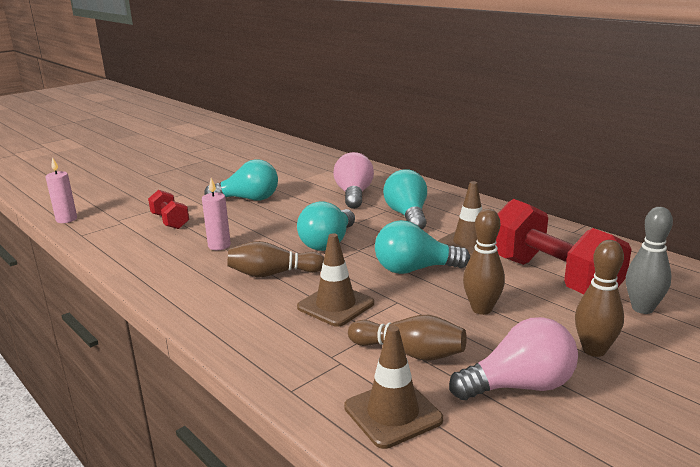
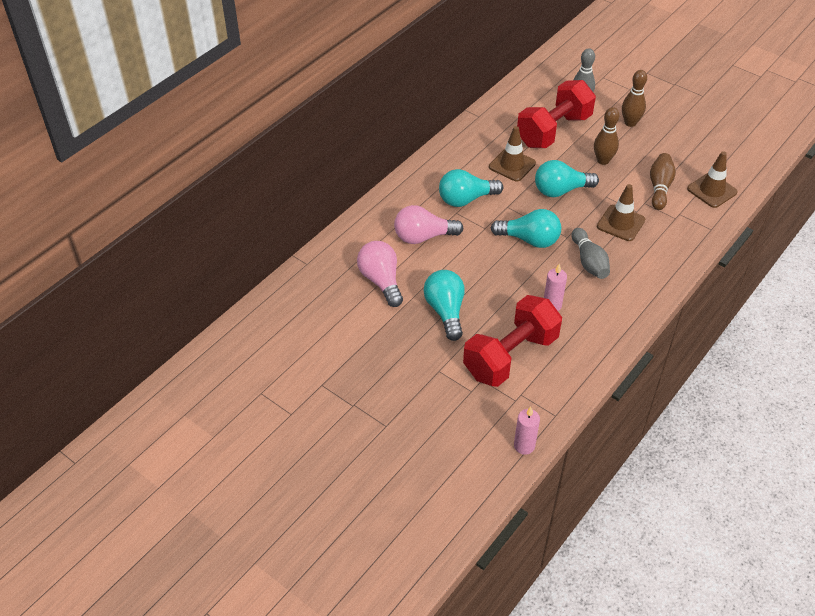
camera: 100 degrees left, 25 degrees up
(170, 221) = (510, 356): red dumbbell -> red dumbbell, size x1.99
(273, 274) = (589, 261): brown bowling pin -> grey bowling pin
(415, 269) = (560, 190): turquoise light bulb -> turquoise light bulb turned 90 degrees clockwise
(519, 386) = (672, 149): pink light bulb -> pink light bulb (381, 281)

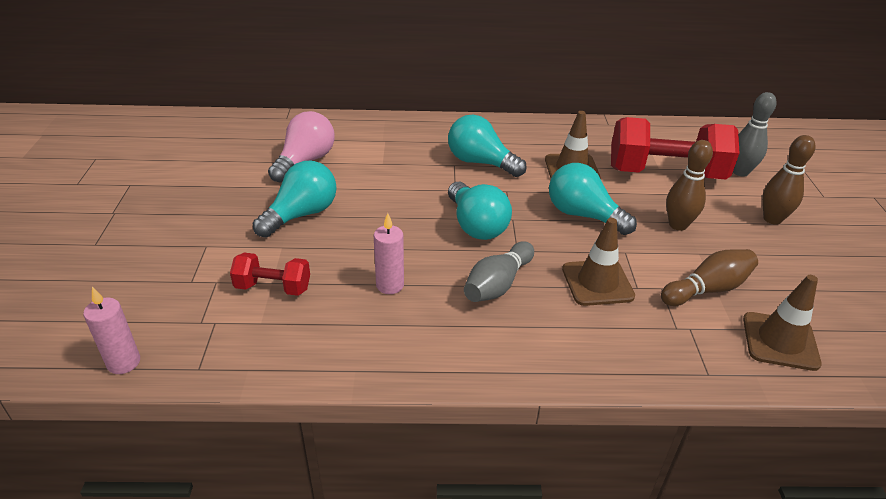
camera: 50 degrees right, 10 degrees down
(423, 237) = (394, 160): pink light bulb -> none
(510, 356) = (273, 287): red dumbbell -> red dumbbell, size x0.50

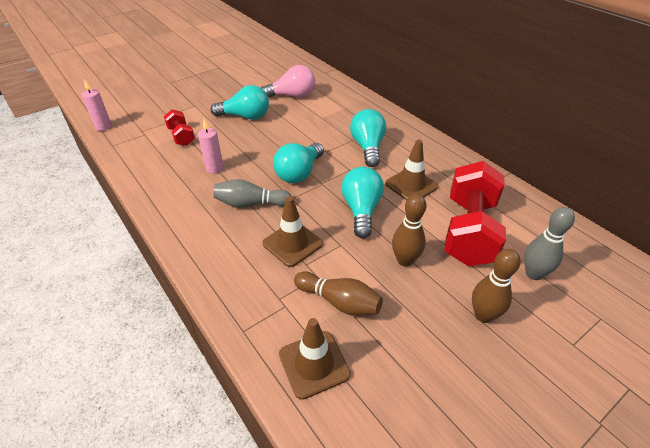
camera: 55 degrees right, 5 degrees up
(665, 173) = (469, 231): red dumbbell -> red dumbbell turned 45 degrees clockwise

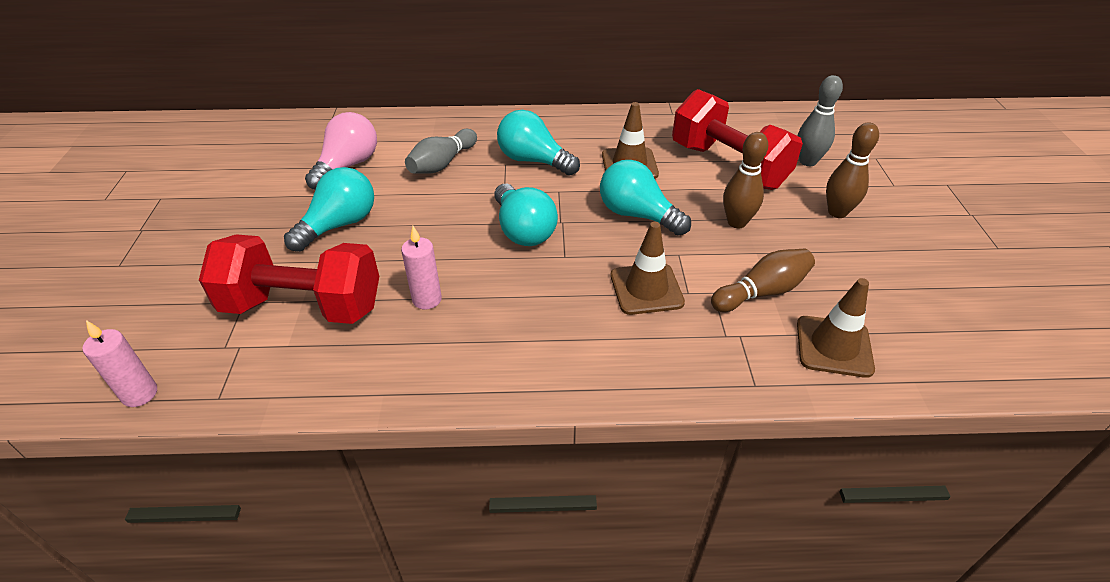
camera: 55 degrees left, 0 degrees up
(181, 136) = (303, 306): red dumbbell -> red dumbbell, size x1.99
(251, 204) = (541, 294): grey bowling pin -> grey bowling pin (442, 163)

